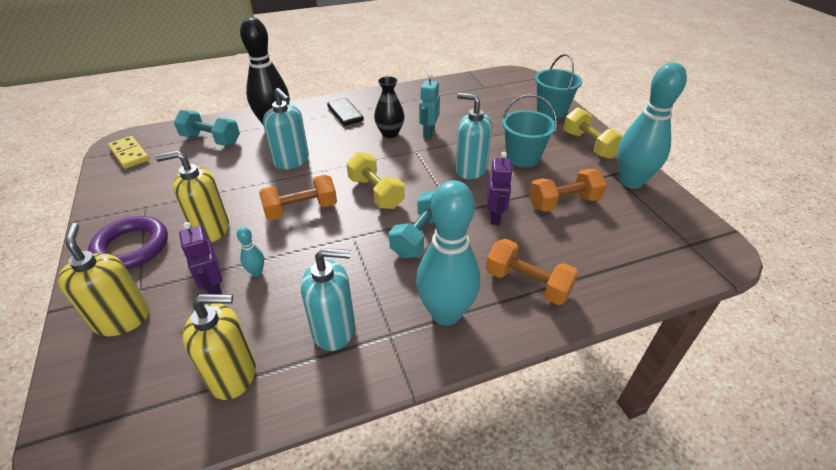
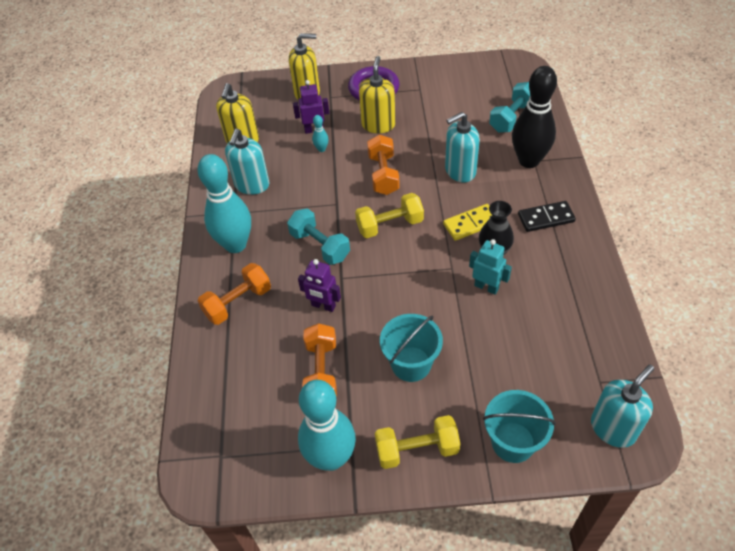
camera: 110 degrees right, 10 degrees up
(129, 154) = (499, 72): yellow domino -> yellow domino (471, 224)
(470, 169) = (403, 307): turquoise soap dispenser -> turquoise soap dispenser (613, 428)

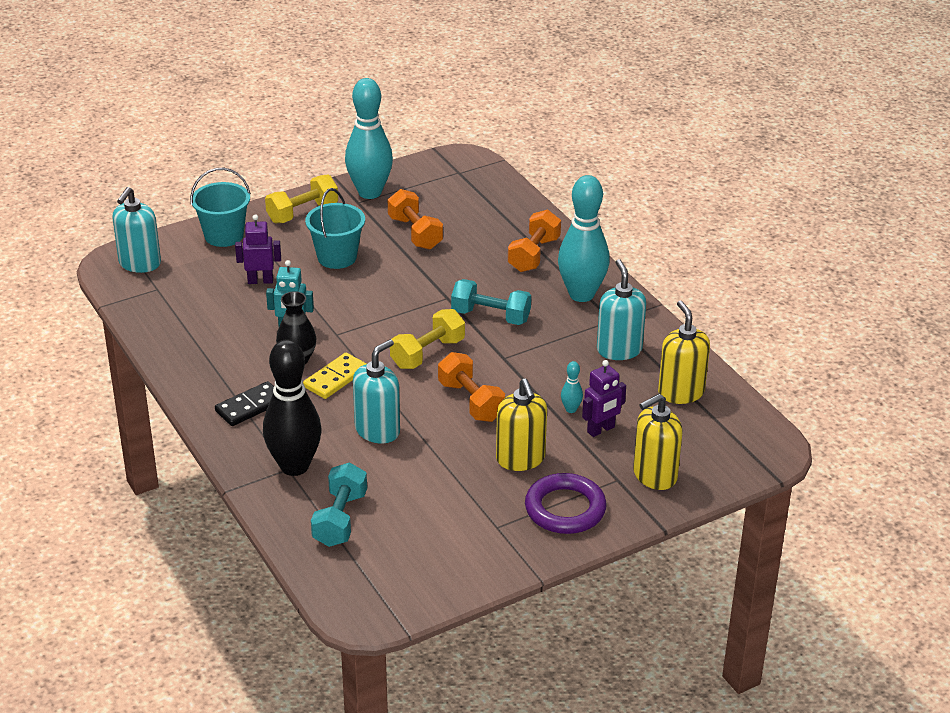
camera: 150 degrees right, 15 degrees down
(323, 306) = (448, 273): purple robot -> purple robot (260, 281)

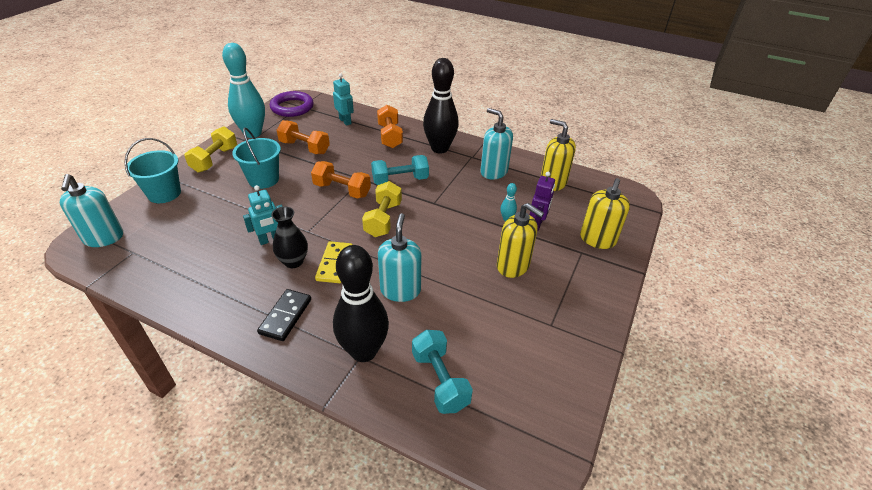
camera: 35 degrees left, 5 degrees up
(260, 281) = (218, 215): purple robot -> none
(471, 401) = (442, 240): orange dumbbell -> orange dumbbell (342, 190)
(496, 214) = (345, 121): none -> turquoise robot
(565, 509) = (576, 288): purple ring -> purple ring (292, 107)
(581, 294) = (439, 148): turquoise bowling pin -> black bowling pin

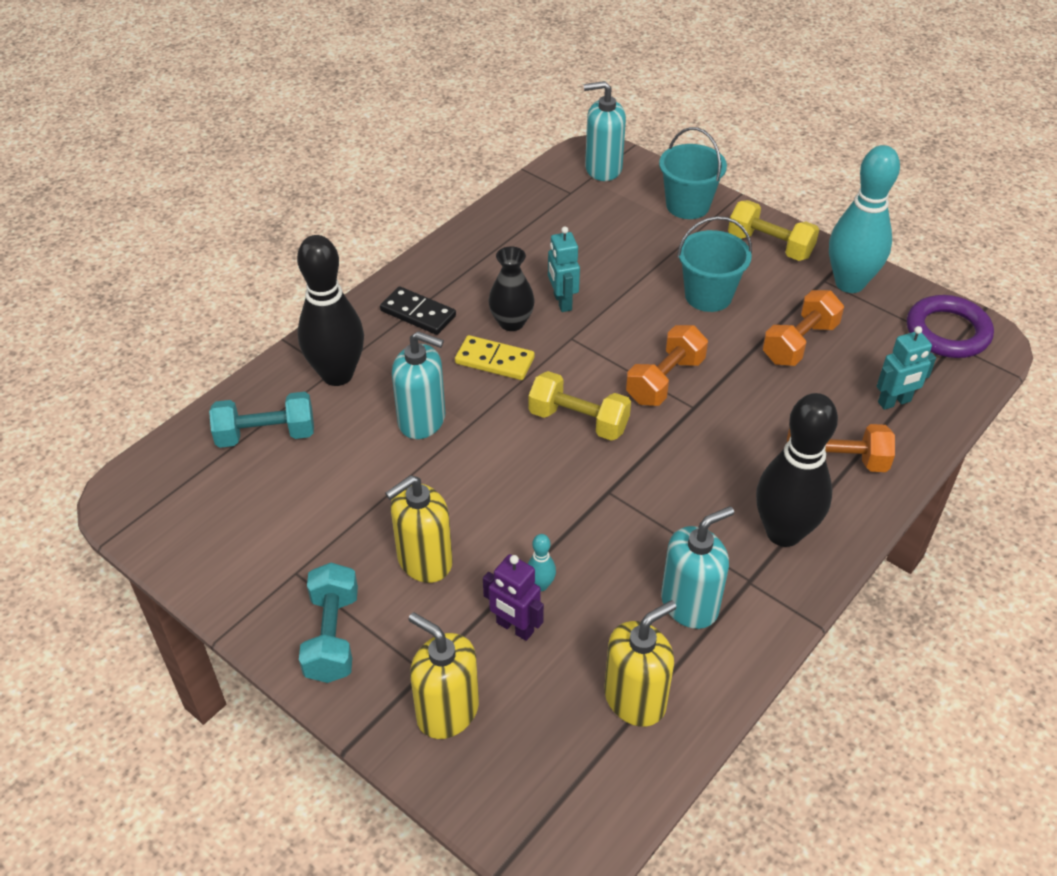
camera: 105 degrees right, 5 degrees up
(400, 180) = (682, 456): turquoise dumbbell -> turquoise dumbbell (332, 636)

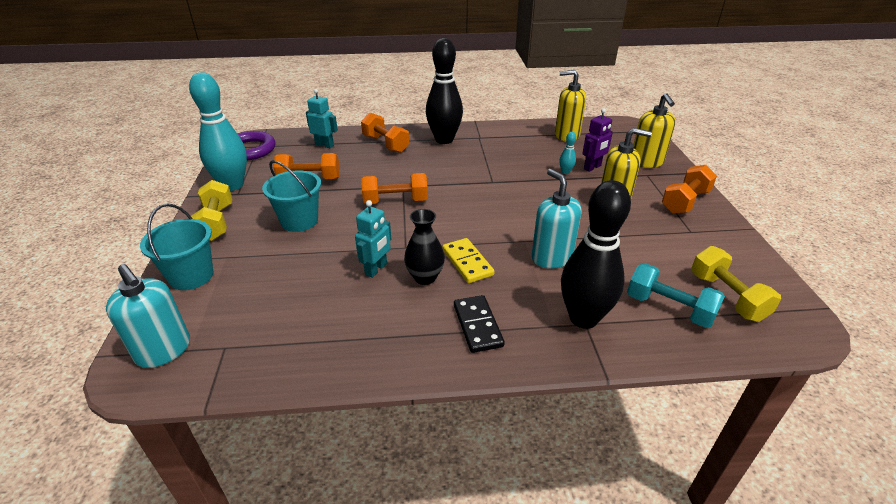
camera: 135 degrees left, 10 degrees down
(332, 636) = (685, 201): turquoise dumbbell -> orange dumbbell
(514, 627) = (592, 167): purple robot -> purple robot turned 60 degrees clockwise
(578, 421) = (465, 210): yellow dumbbell -> yellow dumbbell (727, 297)
(690, 604) = (511, 142): turquoise soap dispenser -> none

